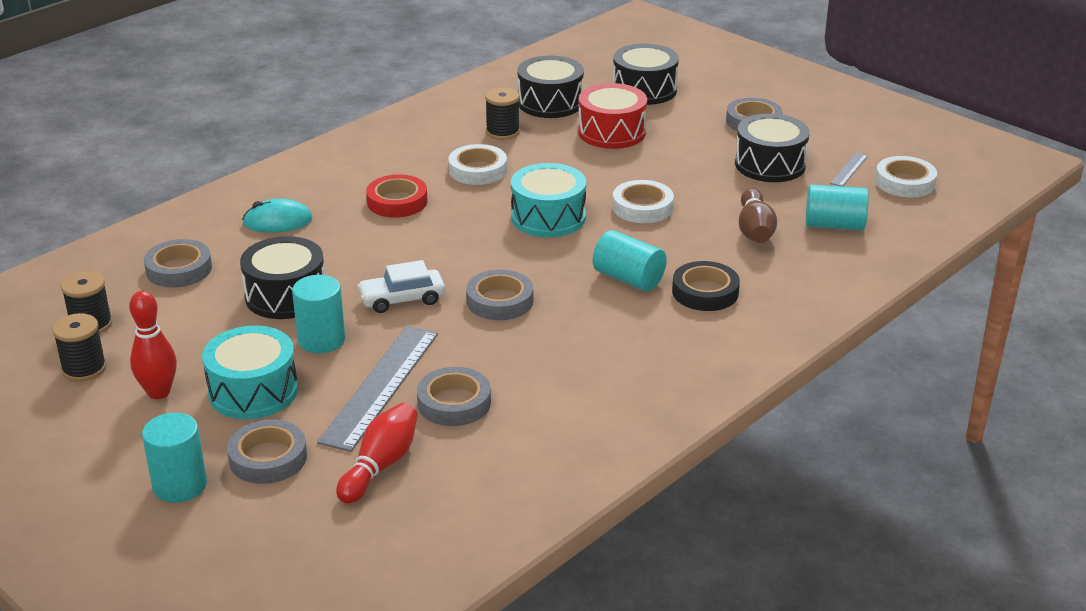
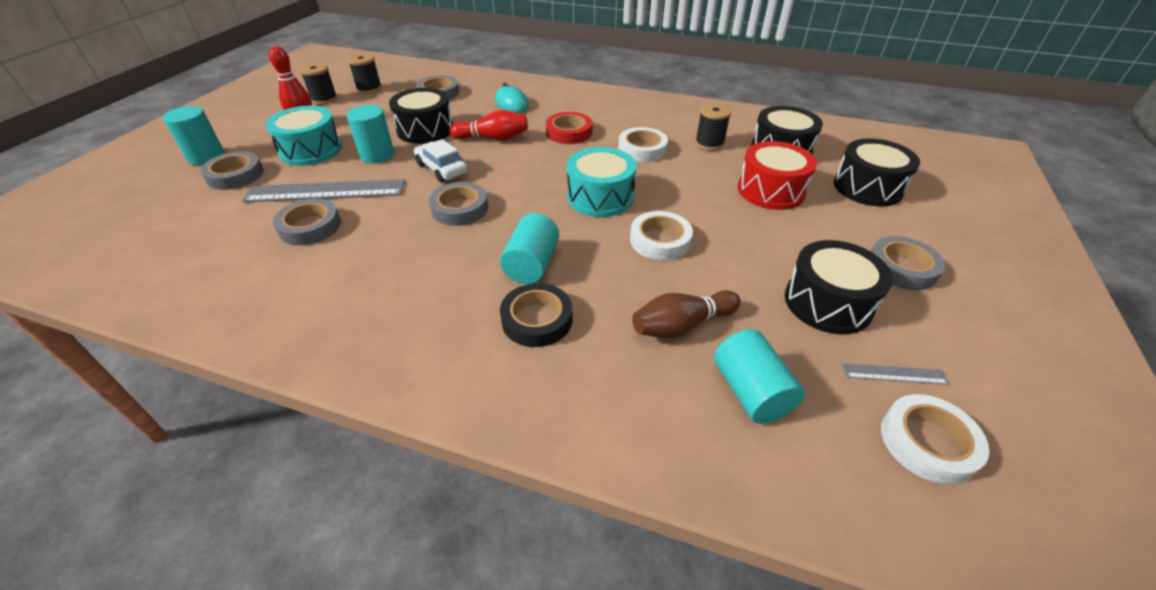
camera: 65 degrees right, 10 degrees up
(380, 465) = (226, 218): red bowling pin -> red bowling pin (493, 138)

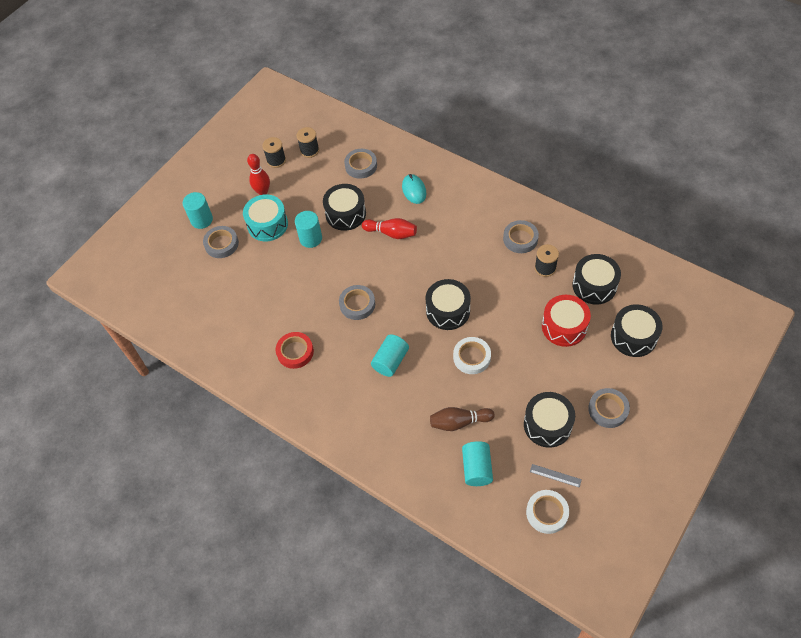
camera: 20 degrees right, 15 degrees up
(310, 226) = (268, 303): grey tape -> grey tape (520, 239)
(326, 191) = (277, 271): grey ruler -> none
(441, 169) = (351, 262): white car -> none
(537, 319) = (384, 401): black tape -> none
(569, 132) = (447, 236): red tape -> red tape (295, 352)
(600, 197) = (448, 311): turquoise drum -> black drum
(642, 149) = (493, 265): white tape -> none

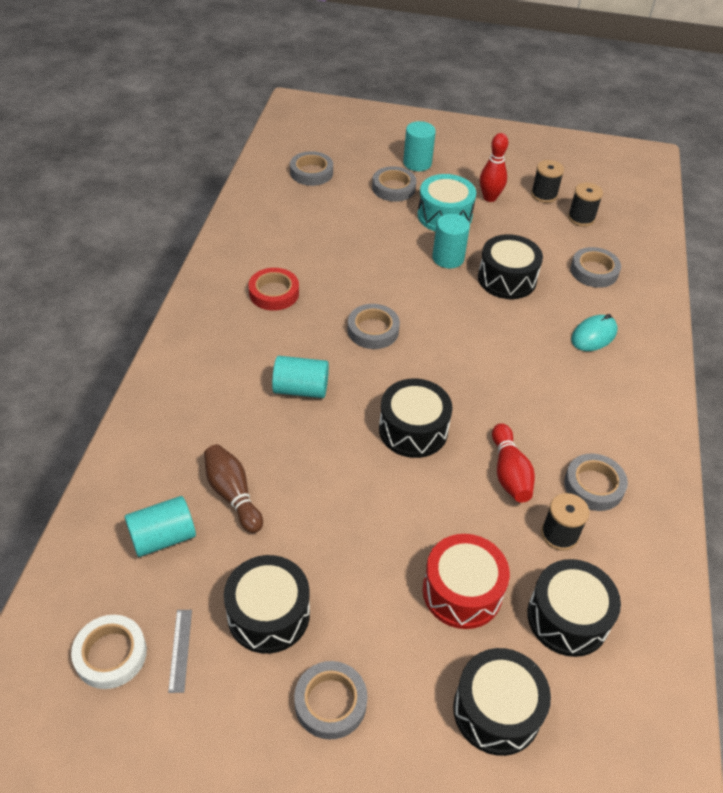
camera: 60 degrees right, 10 degrees down
(175, 290) = (311, 172): none -> grey tape
(391, 233) = (506, 332): red bowling pin -> red bowling pin (509, 473)
(472, 357) = (347, 480): white tape -> none

